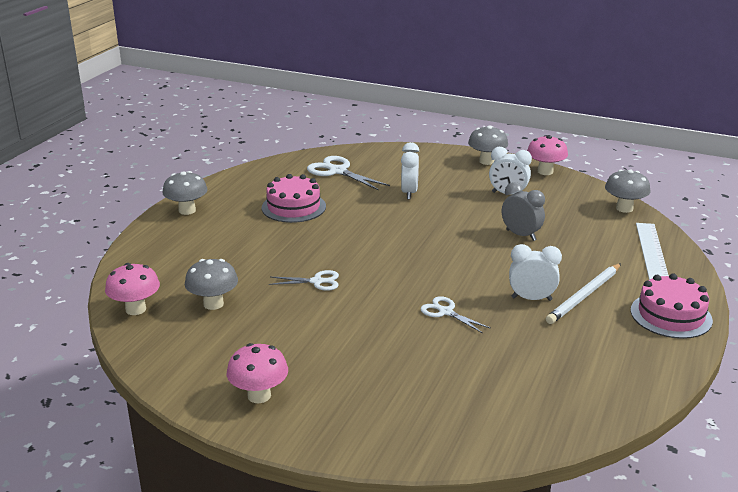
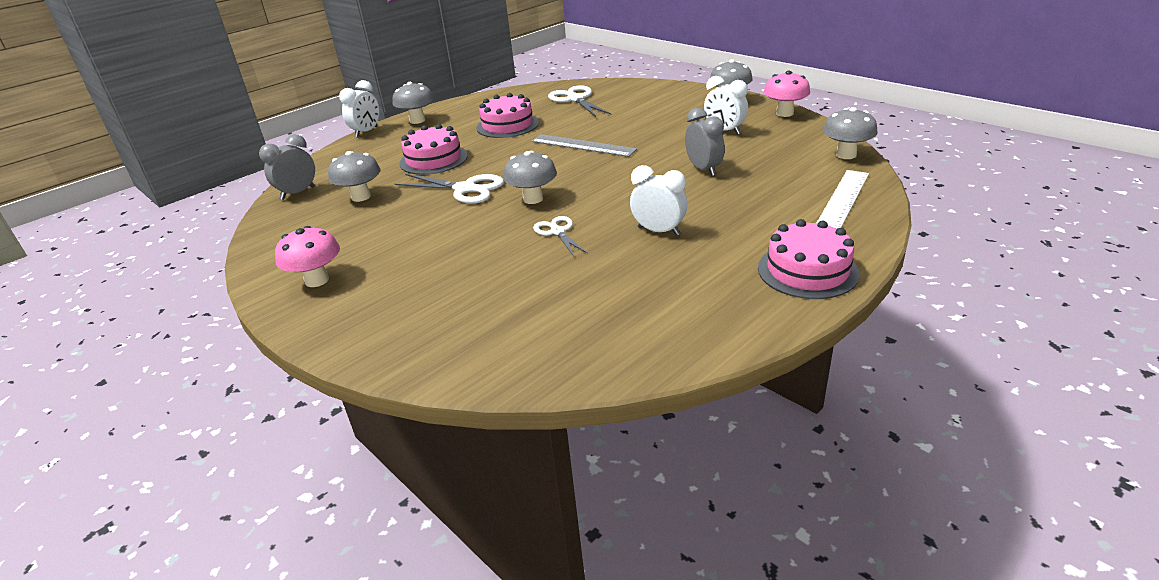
camera: 25 degrees right, 5 degrees up
(135, 309) = (298, 193): pink mushroom -> grey clock
(251, 253) = (433, 159): none -> pink cake
(317, 281) = (465, 189): white scissors -> white scissors, size x1.61
(390, 222) = (582, 145): none -> grey ruler
(393, 283) = (533, 199): none -> grey mushroom
(409, 193) = (625, 122): white clock -> white clock (366, 132)
(584, 296) = (720, 236): white pencil -> none

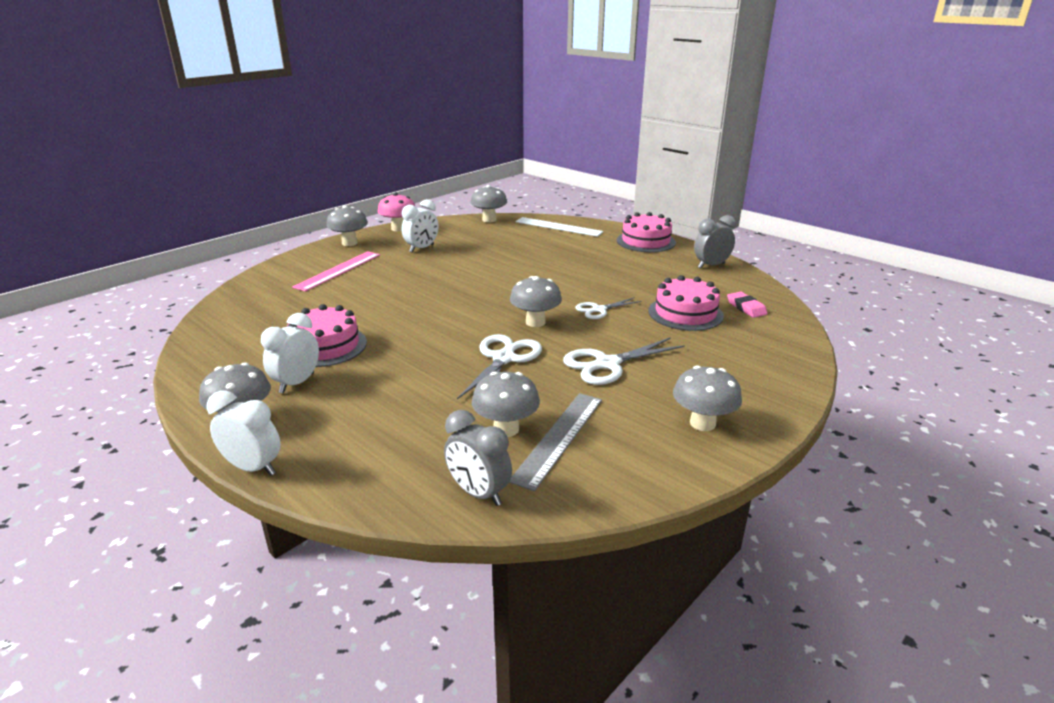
camera: 95 degrees left, 5 degrees down
(317, 280) = (702, 423): pink mushroom -> grey mushroom
(433, 159) = (409, 388): pink cake -> pink cake (685, 313)
(551, 340) = (746, 308): none -> pink eraser
(575, 99) = (272, 308): white scissors -> white scissors (607, 364)
(582, 145) = (418, 303): grey ruler -> grey ruler (559, 438)
(656, 107) = (338, 270): none -> pink ruler
(658, 231) = (598, 275): white clock -> white clock (297, 383)
(703, 169) = (496, 258): grey clock -> grey clock (711, 266)

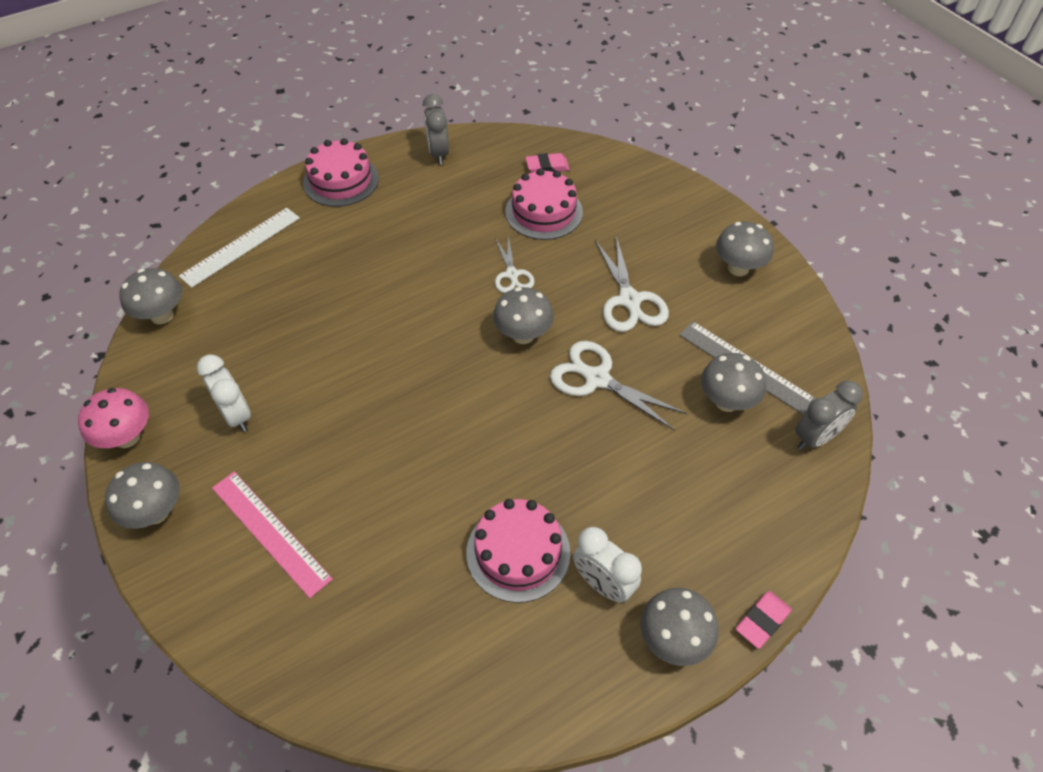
camera: 75 degrees left, 25 degrees up
(253, 468) = (762, 621): white clock -> pink eraser

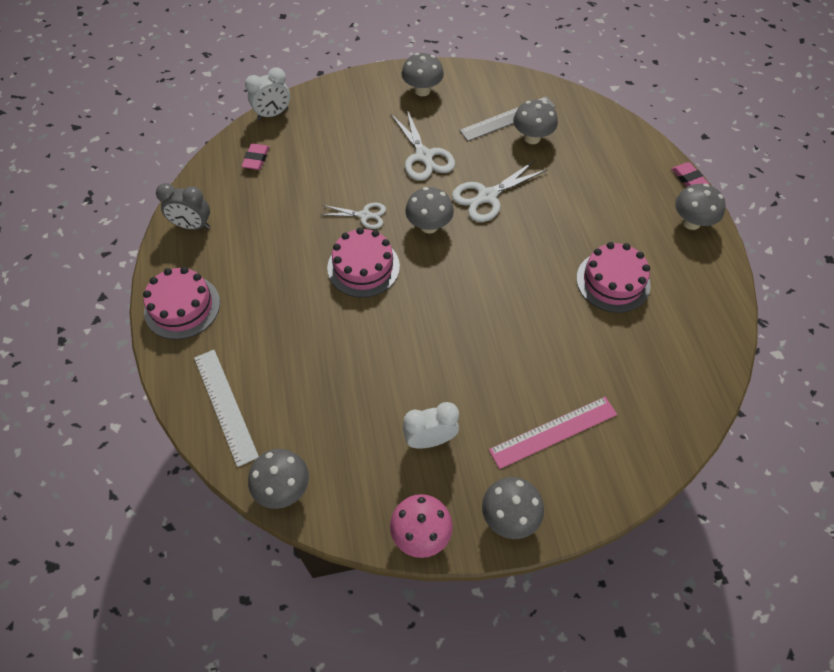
camera: 70 degrees left, 5 degrees up
(544, 212) = (307, 176): pink cake -> pink cake (363, 267)
(603, 584) = (647, 244): white clock -> white clock (273, 114)
(629, 300) = (424, 156): white scissors -> white scissors turned 60 degrees clockwise
(815, 438) = (574, 108): grey clock -> none

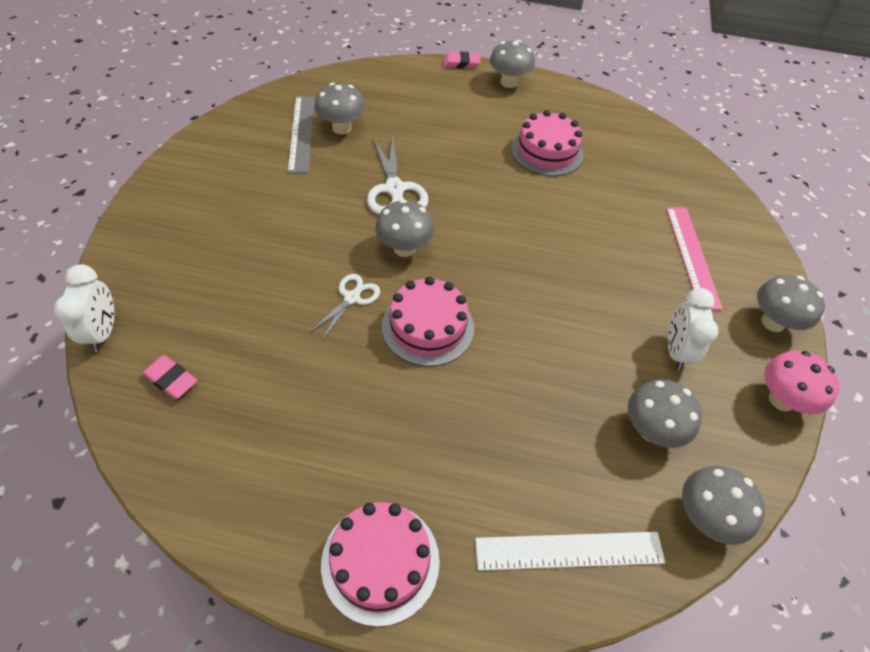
camera: 70 degrees left, 5 degrees down
(192, 226) = (237, 502): grey clock -> none
(422, 90) = (201, 178): grey mushroom -> grey mushroom (651, 430)
(424, 156) = (301, 214): white scissors -> none

